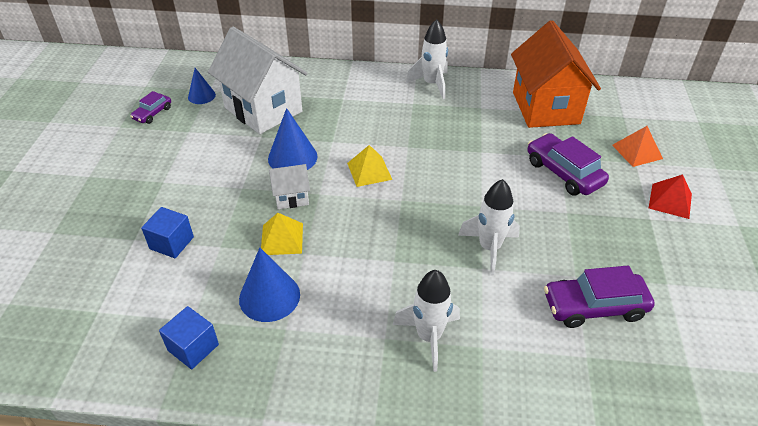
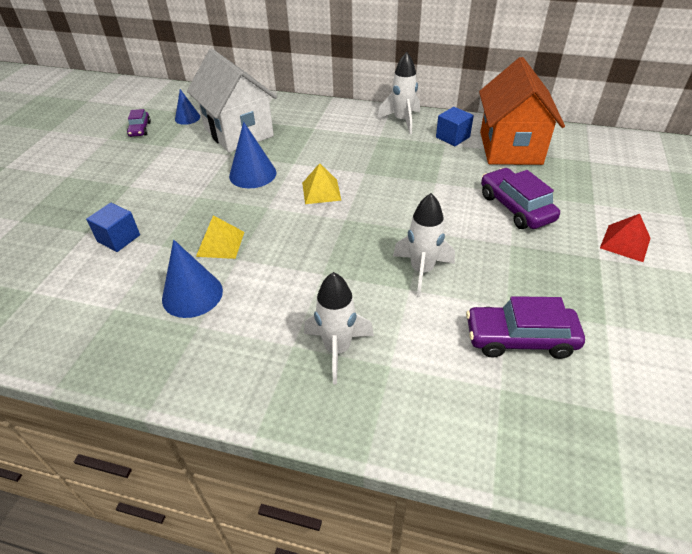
camera: 10 degrees right, 0 degrees up
(152, 113) = (140, 129): purple car -> purple car turned 45 degrees counterclockwise
(193, 347) = (106, 333): blue cube -> blue cube (452, 137)
(291, 197) = (241, 208): white house -> none
(637, 151) = (598, 194): orange pyramid -> none

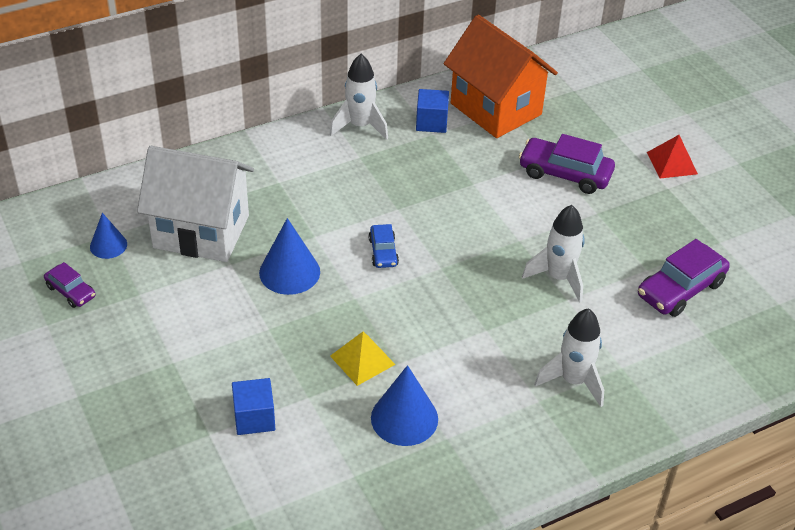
camera: 45 degrees left, 0 degrees up
(321, 191) = (383, 252): yellow pyramid -> blue car

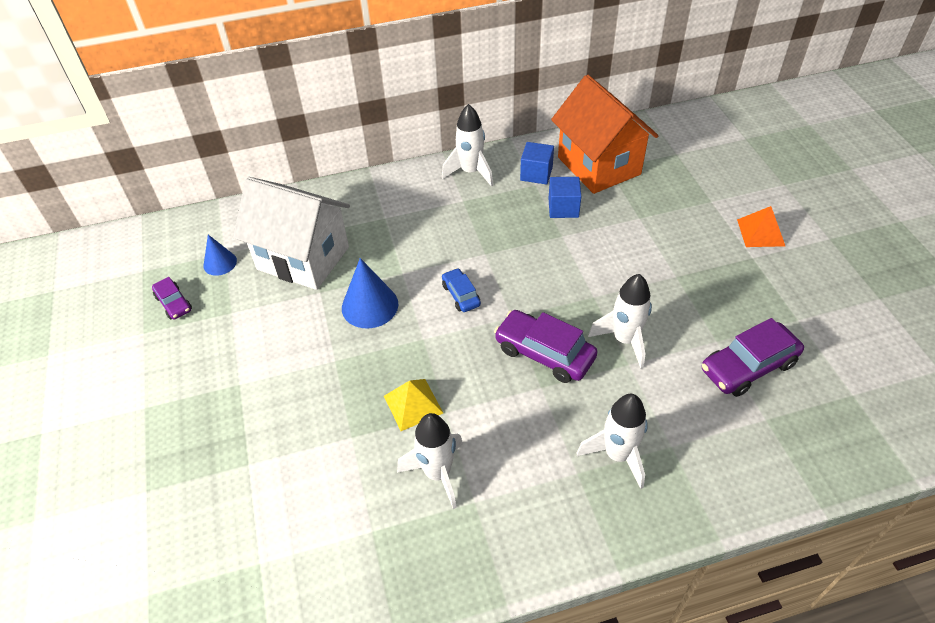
camera: 15 degrees right, 5 degrees up
(254, 418) = (295, 452): blue cube -> blue cube (563, 208)
(383, 252) = (461, 295): blue car -> blue car turned 150 degrees clockwise
(404, 418) = (437, 473): blue cone -> white rocket
(565, 174) = (652, 234): purple car -> purple car (544, 353)
(672, 163) = (761, 232): red pyramid -> orange pyramid

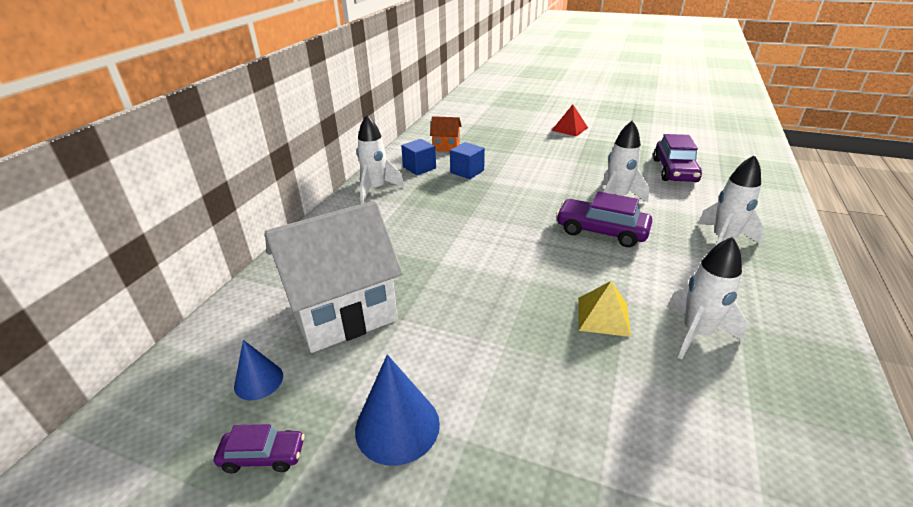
camera: 55 degrees left, 15 degrees down
(370, 306) = (458, 295): blue cone -> blue cone (397, 426)
(461, 295) = (501, 243): blue car -> none
(544, 353) = (601, 231): purple car -> purple car turned 45 degrees clockwise
(599, 166) = (446, 147): orange house -> orange house, size x0.45
(761, 232) = (569, 129): orange pyramid -> red pyramid

